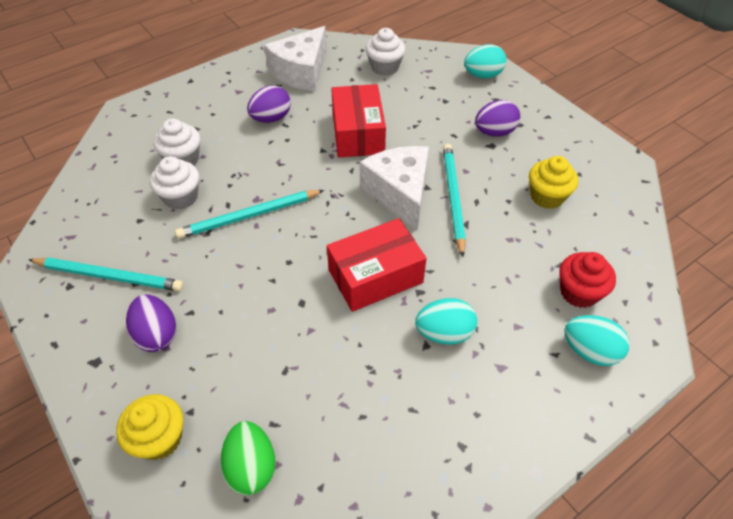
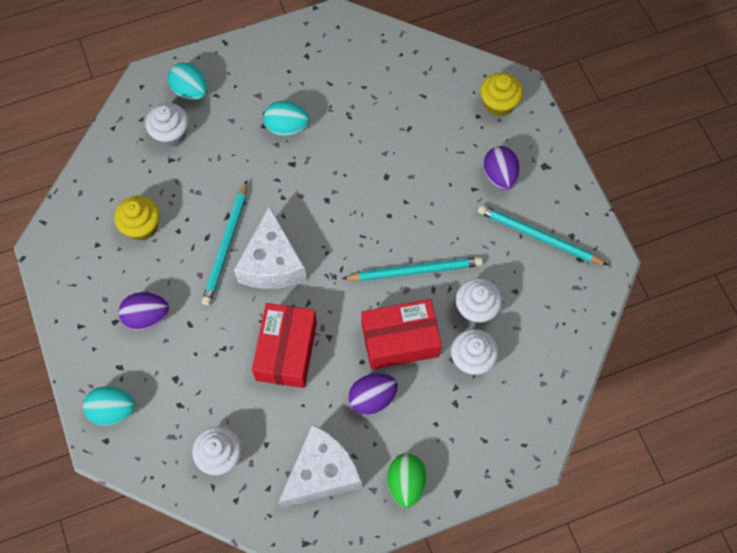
camera: 165 degrees left, 15 degrees up
(251, 467) = (441, 74): green egg -> green egg (406, 483)
(375, 276) = (322, 185): red box -> red box (400, 340)
(579, 292) = (171, 134): red cupcake -> white cupcake

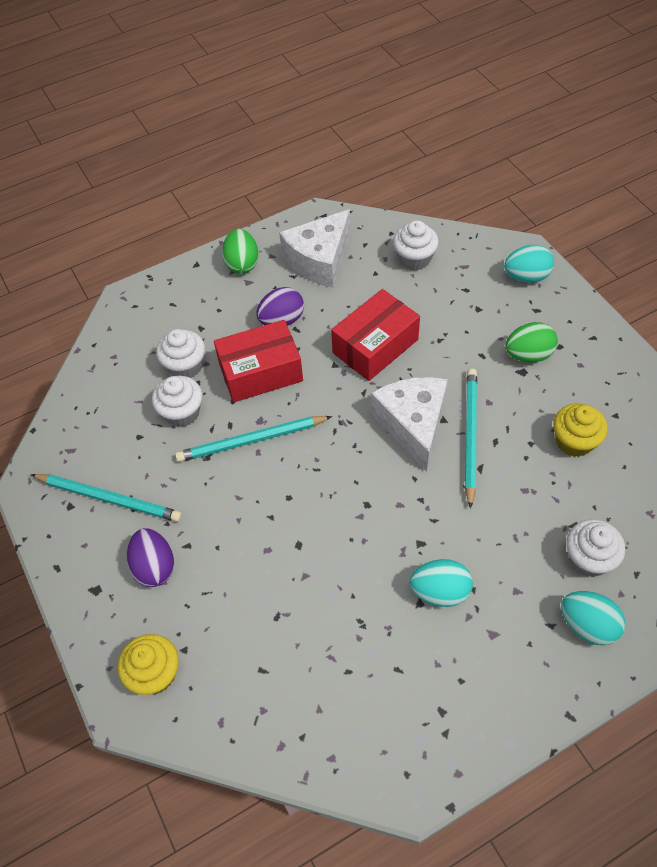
camera: 175 degrees right, 10 degrees down
(147, 317) = (528, 355): purple egg -> green egg
(286, 351) = (375, 346): red box -> red box turned 45 degrees clockwise

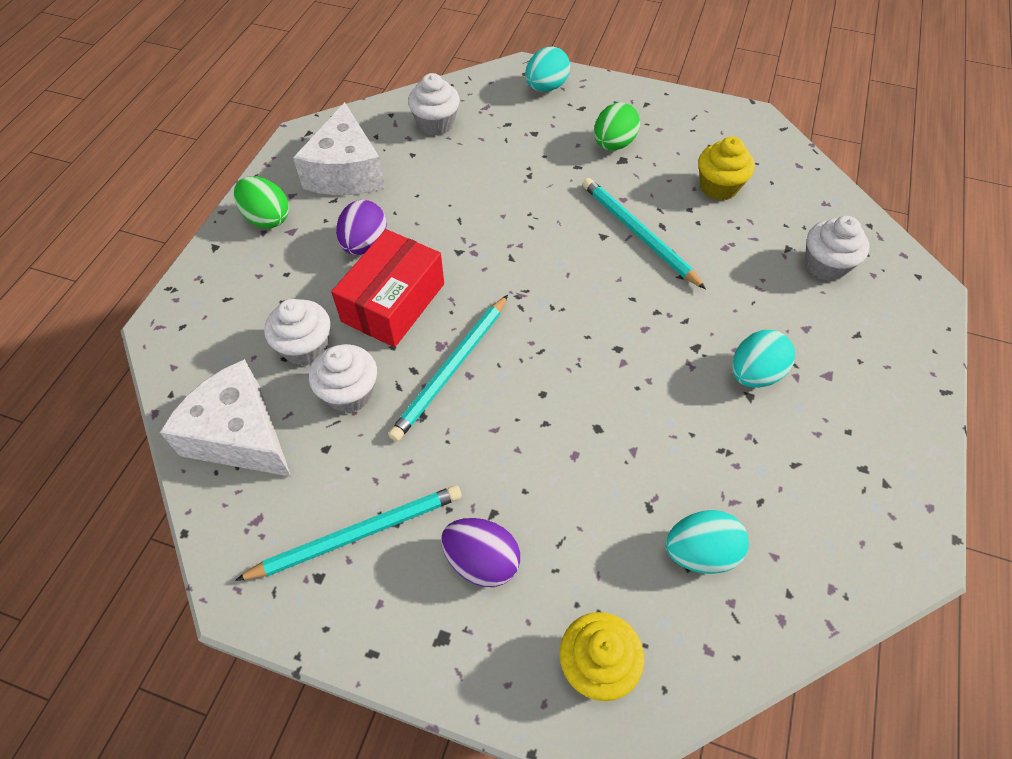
camera: 45 degrees left, 0 degrees up
(375, 346) = (479, 213): red box -> none
(412, 425) = (583, 256): white cheese -> white cheese (240, 435)
(587, 625) = (880, 314): turquoise egg -> turquoise egg (700, 552)

